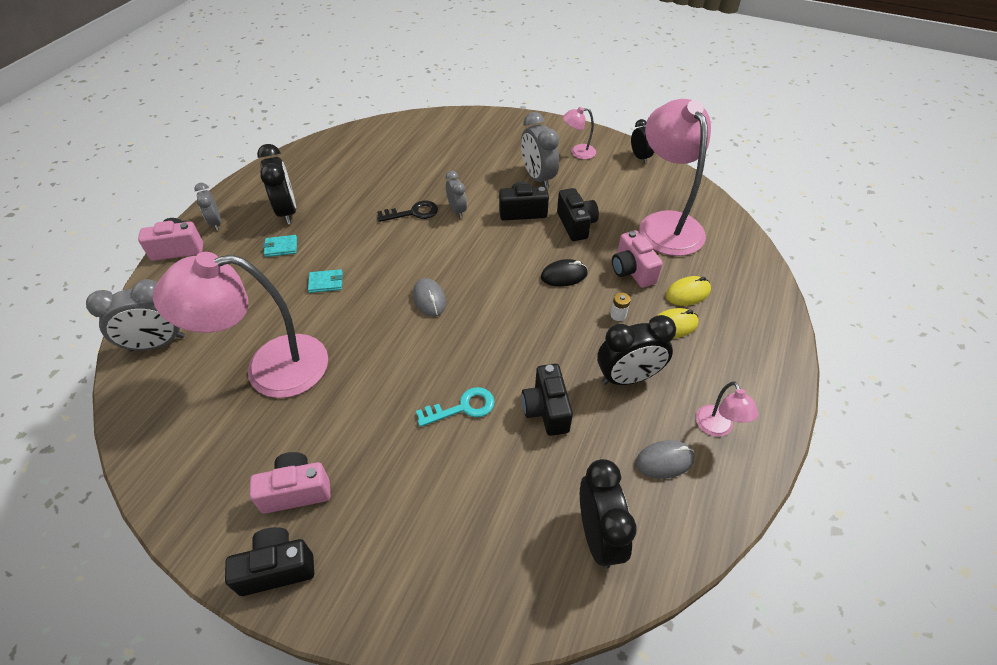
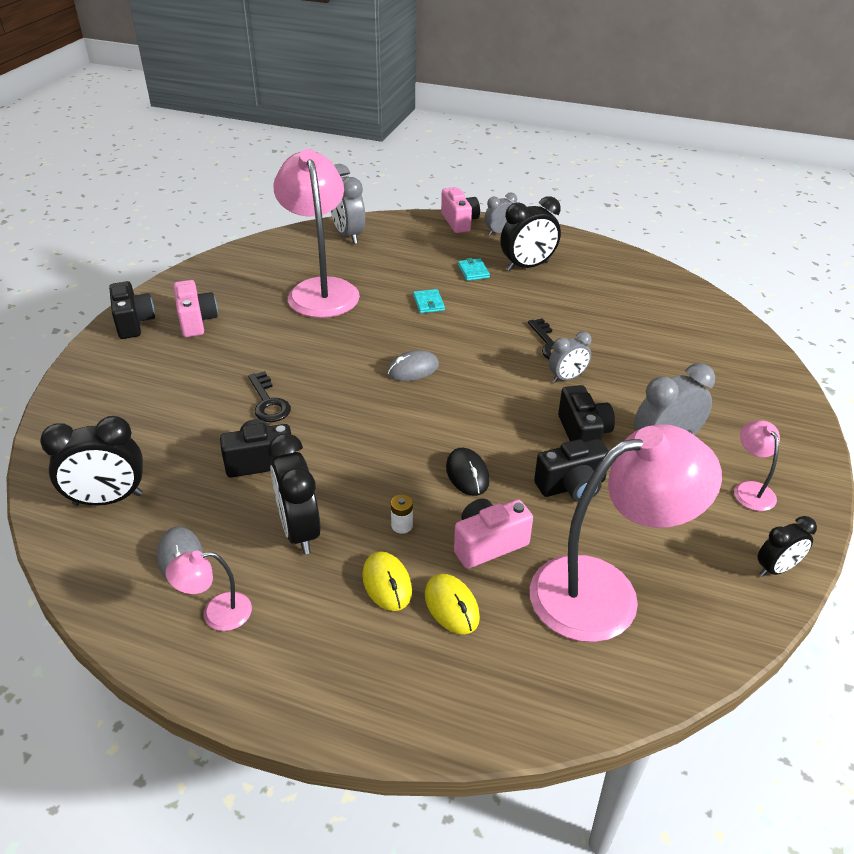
camera: 85 degrees right, 10 degrees down
(462, 407) = (268, 402): turquoise key -> black key

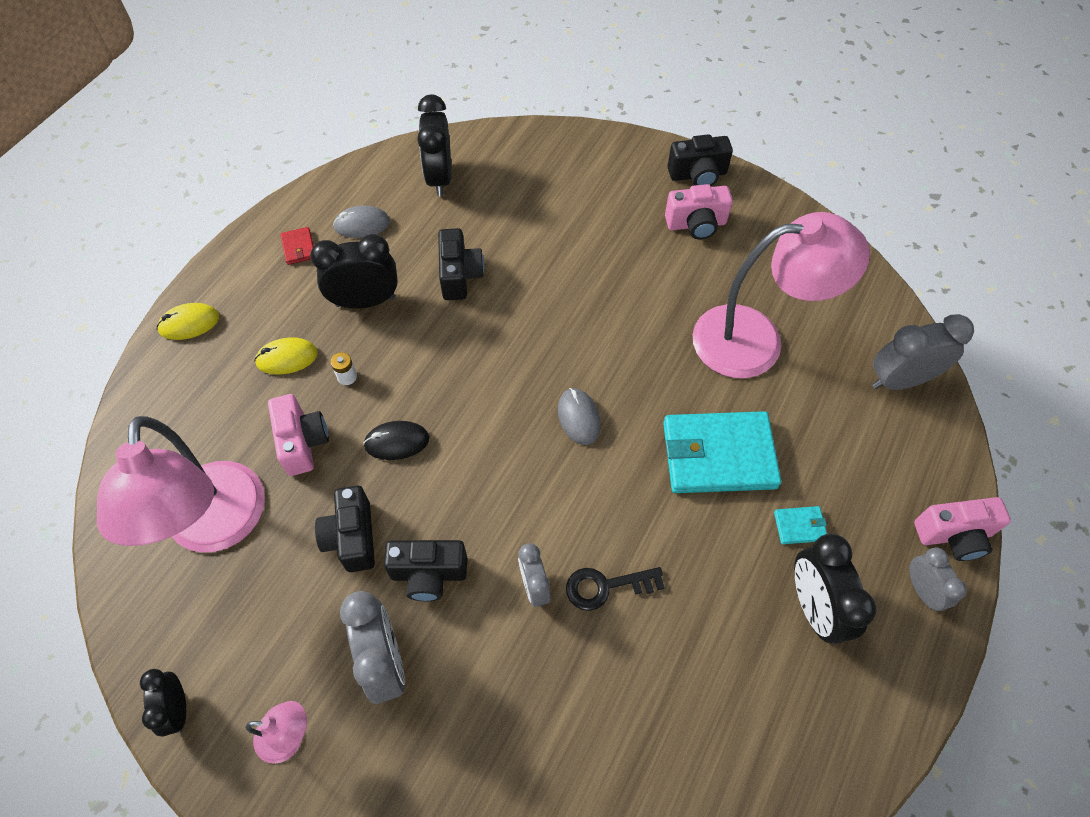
camera: 100 degrees right, 20 degrees up
(216, 614) = (298, 247): pink lamp -> red wallet
(268, 402) = (544, 283): black key -> none
(428, 303) = (718, 455): turquoise wallet -> turquoise wallet, size x2.39
(451, 606) = (247, 401): yellow mouse -> yellow mouse (189, 323)

